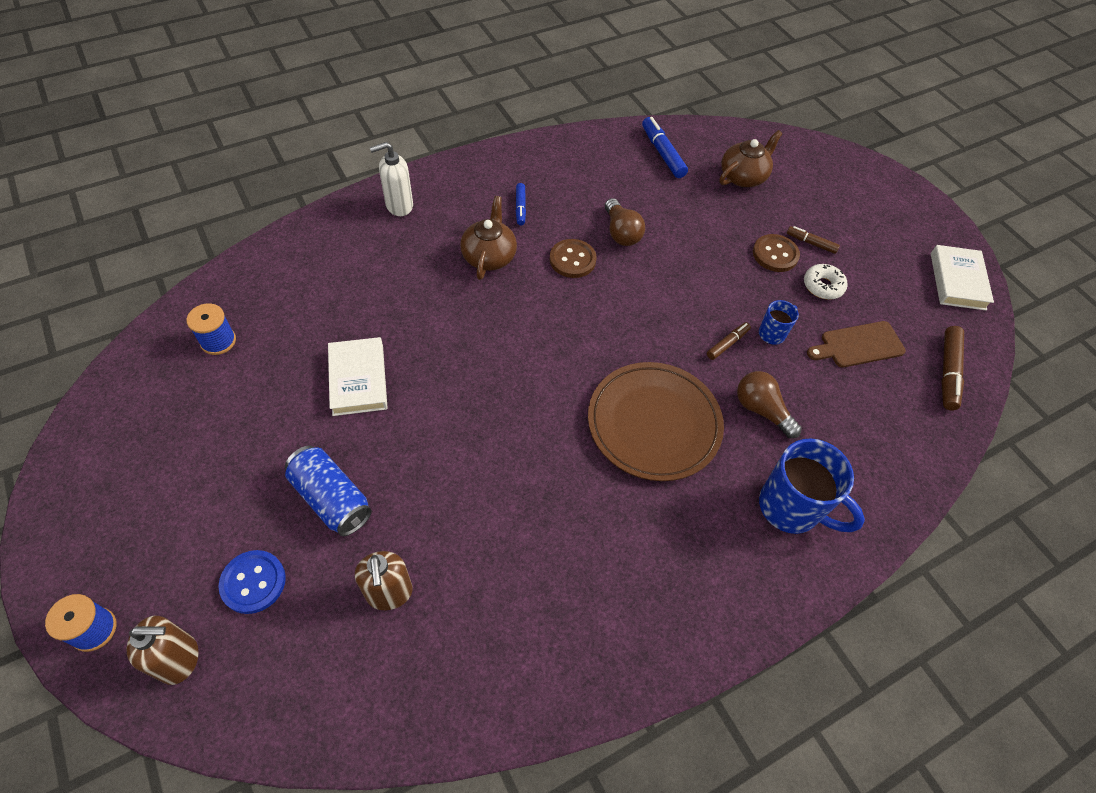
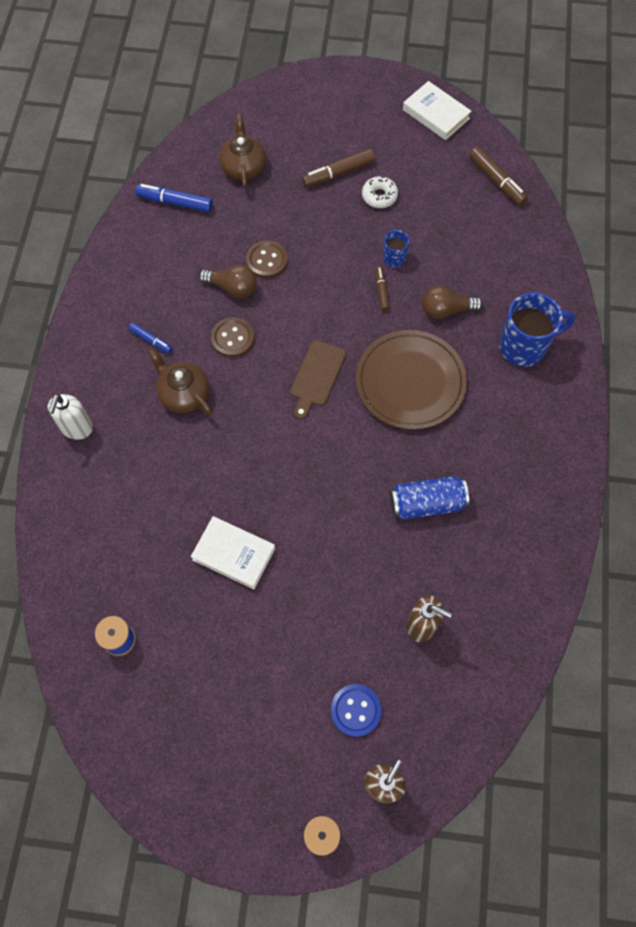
camera: 50 degrees left, 10 degrees up
(331, 498) = (324, 625): blue can -> blue can (426, 503)
(775, 254) = (330, 203): brown button -> brown button (267, 260)
(811, 243) = (338, 173): brown marker -> brown marker, size x1.66
(858, 345) = (440, 214): brown cutting board -> brown cutting board (317, 376)

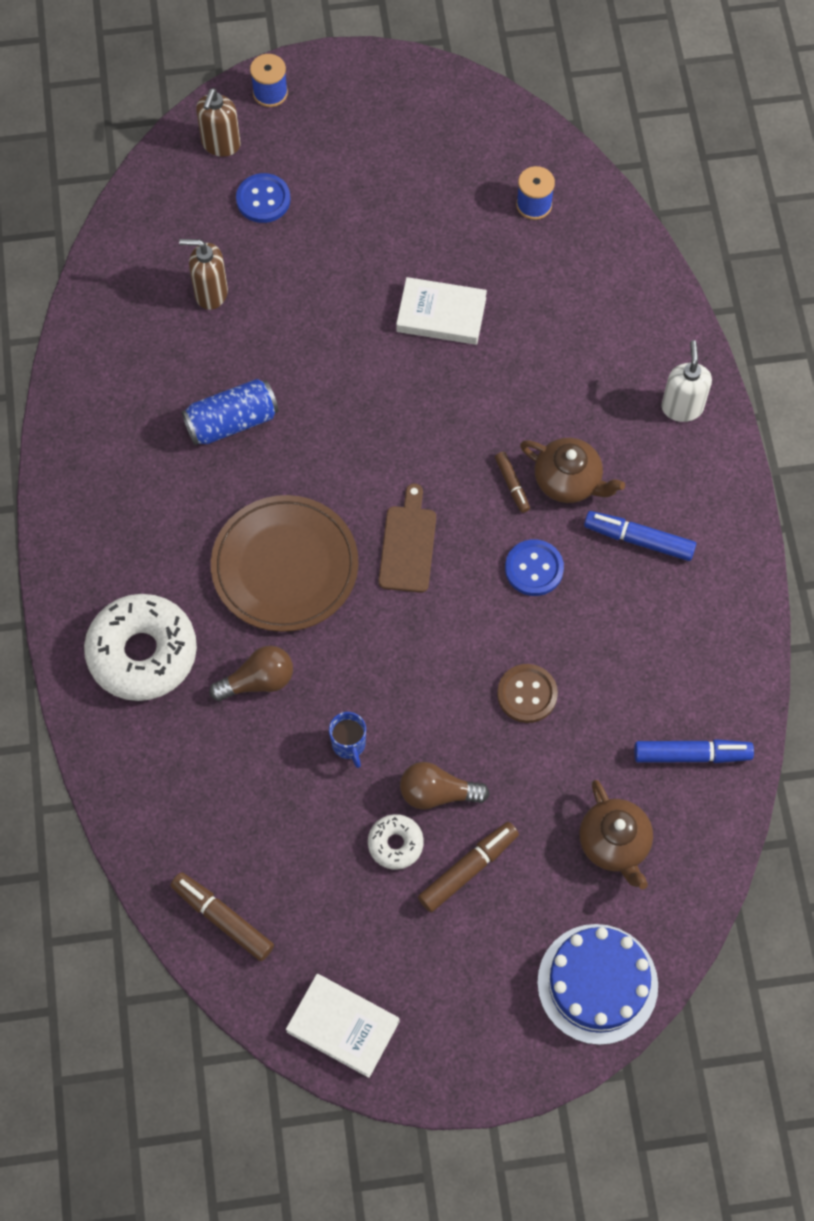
camera: 165 degrees right, 0 degrees up
(151, 340) = (639, 539): blue marker -> blue marker, size x1.66
(232, 287) = (560, 641): brown light bulb -> brown light bulb (437, 793)
(232, 338) = (534, 569): brown button -> blue button
(281, 102) = (597, 983): none -> blue cake
(381, 291) = (353, 687): brown marker -> brown marker (512, 485)
(524, 347) = (142, 653): blue mug -> white donut

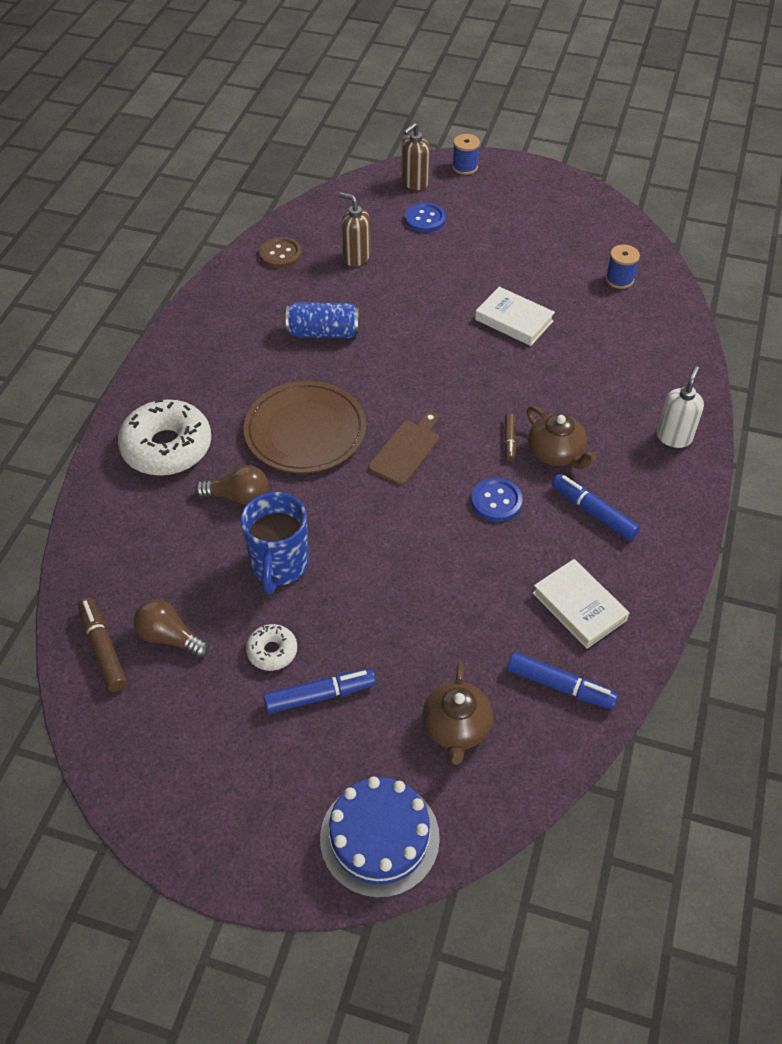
camera: 25 degrees right, 15 degrees down
(343, 1026) = (143, 773): white book -> white book (579, 606)
(349, 745) = (279, 566): blue mug -> blue mug, size x1.94
(437, 793) = (328, 628): brown light bulb -> brown light bulb (170, 637)
(468, 869) = (320, 695): brown marker -> blue marker
(527, 694) = (442, 585): brown button -> brown button (280, 254)

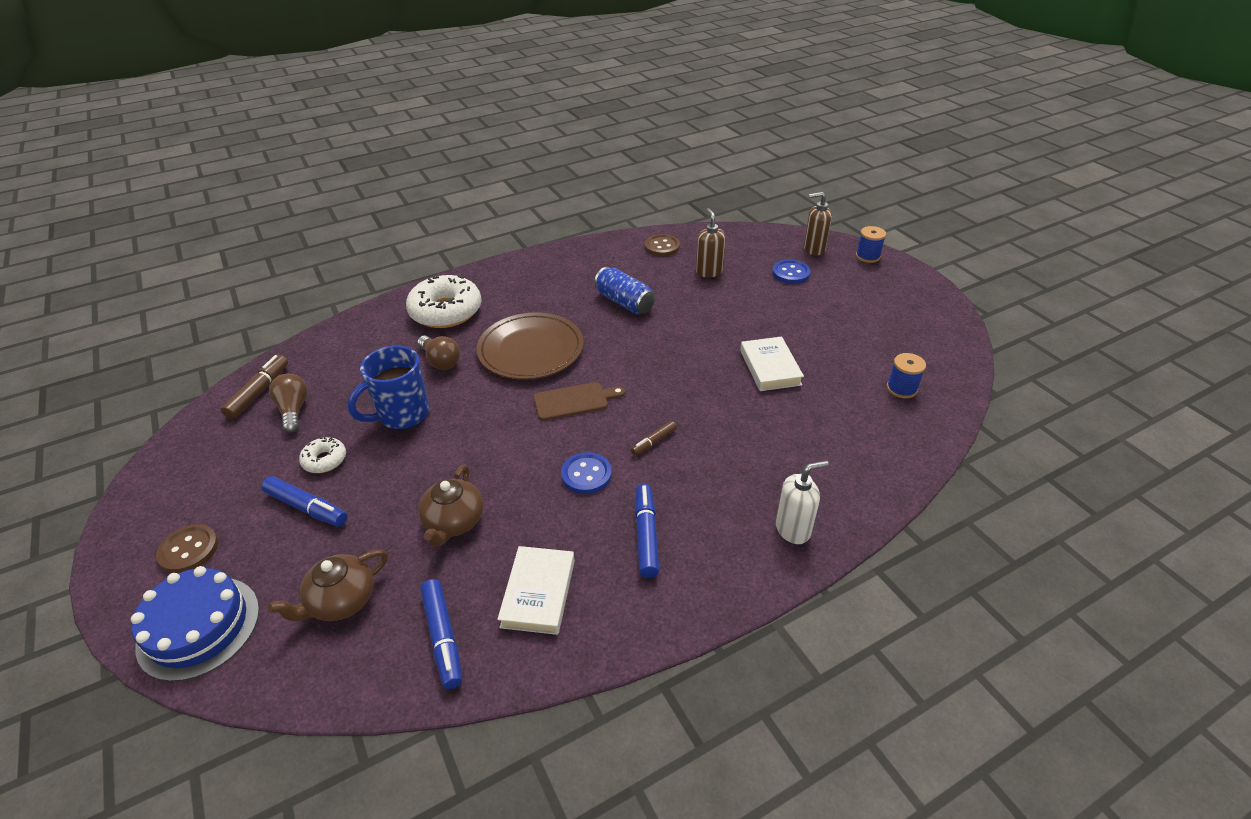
camera: 45 degrees right, 10 degrees down
(274, 805) = (189, 550): none -> brown button
(556, 453) = (676, 474): brown teapot -> brown teapot (454, 522)

